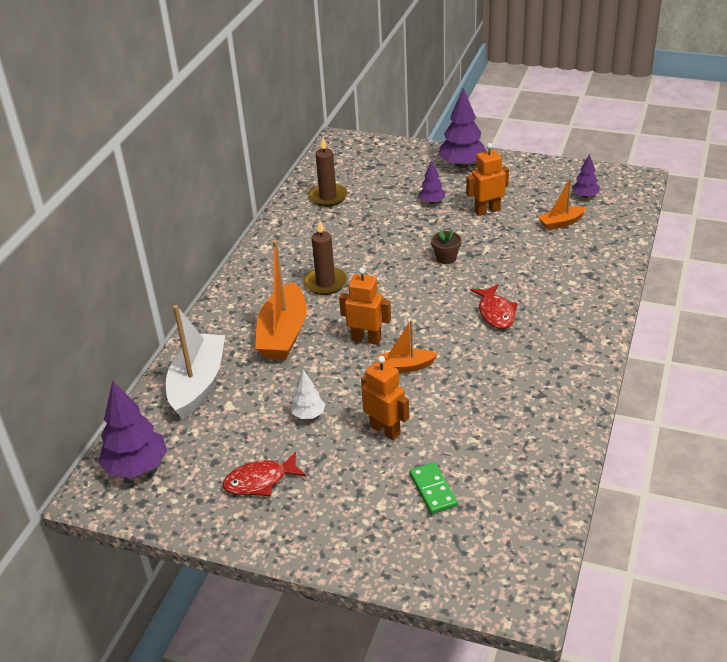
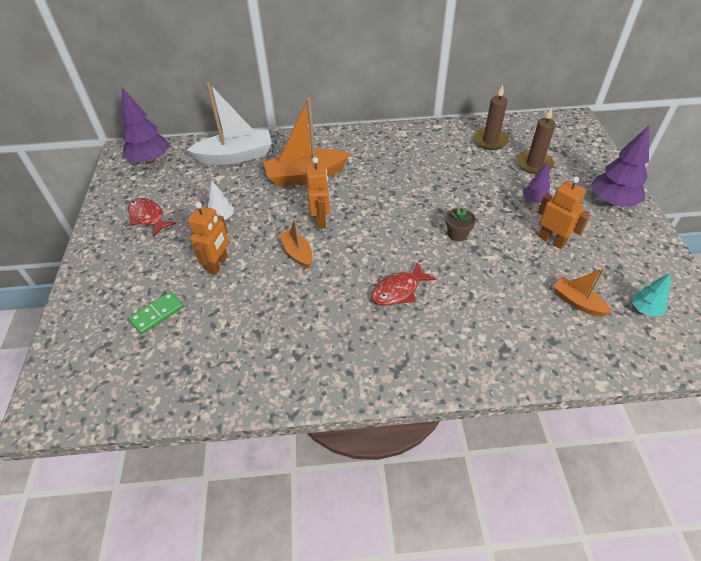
camera: 65 degrees right, 10 degrees up
(325, 283) = (377, 176): brown candle -> brown candle (534, 164)
(585, 196) = (644, 309): purple tree -> turquoise tree

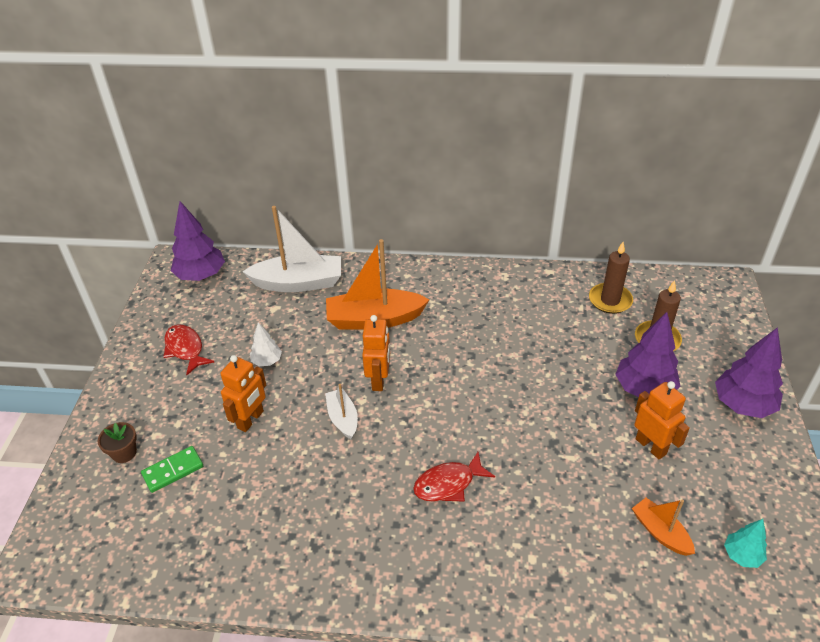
camera: 10 degrees right, 5 degrees down
(297, 253) = (343, 418): orange boat -> white boat
(457, 234) = (537, 421): brown flower pot -> brown flower pot (124, 453)
(534, 200) = (644, 389): purple tree -> purple tree, size x1.85

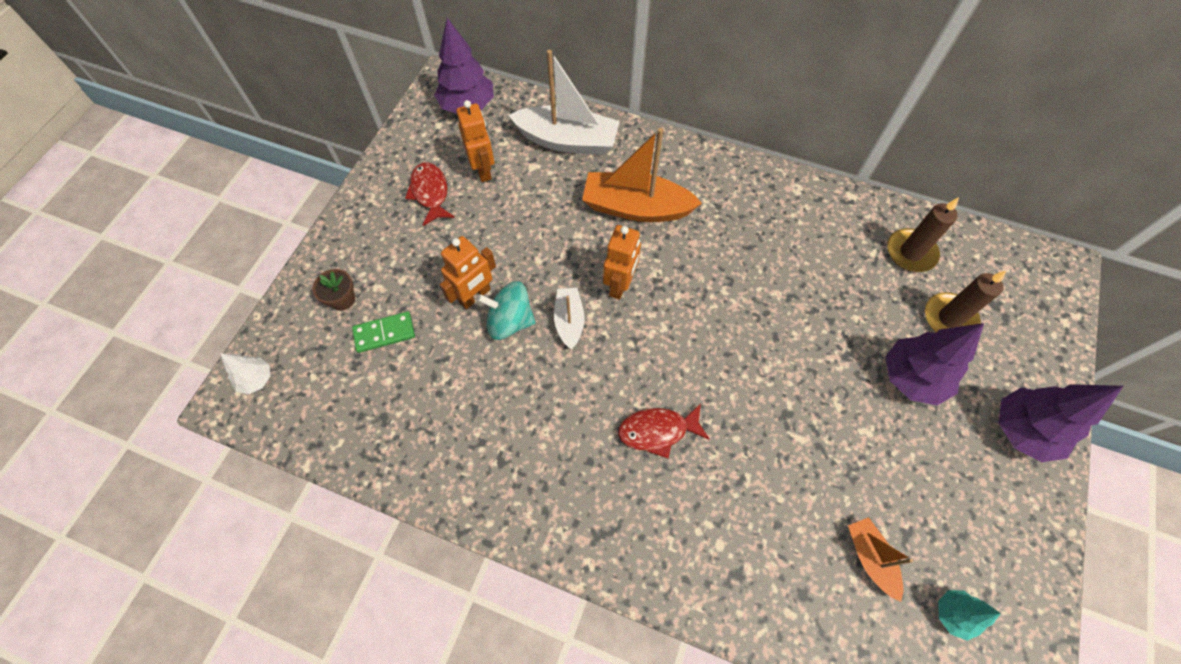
camera: 15 degrees right, 20 degrees up
(267, 361) = (509, 230): white tree -> white tree (256, 379)
(289, 432) = (510, 321): none -> turquoise spinning top
(651, 446) = (895, 451): orange robot -> orange robot (483, 170)

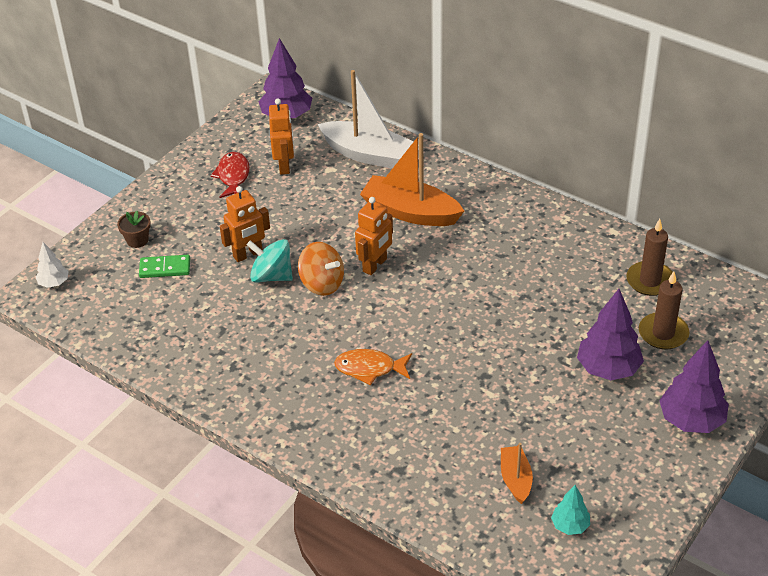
camera: 15 degrees right, 20 degrees down
(569, 321) = (322, 283): white boat -> orange spinning top
(657, 431) = (369, 368): red fish -> orange fish

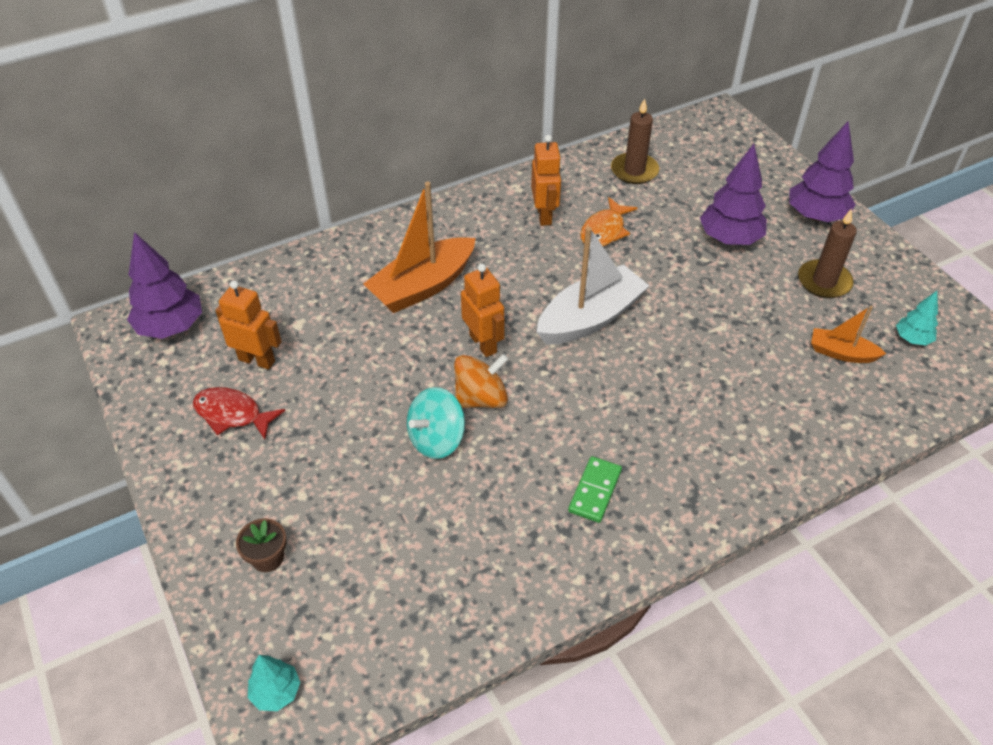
camera: 65 degrees left, 5 degrees up
(54, 283) = (276, 692): white tree -> turquoise tree
(165, 268) = (345, 544): green domino -> green domino (595, 491)
(248, 254) = (383, 449): orange robot -> orange robot (544, 215)
(367, 154) = (301, 285): white boat -> white boat (590, 318)
(369, 368) = (637, 406): orange fish -> orange fish (604, 230)
(663, 333) = (704, 189): brown candle -> brown candle (824, 281)

